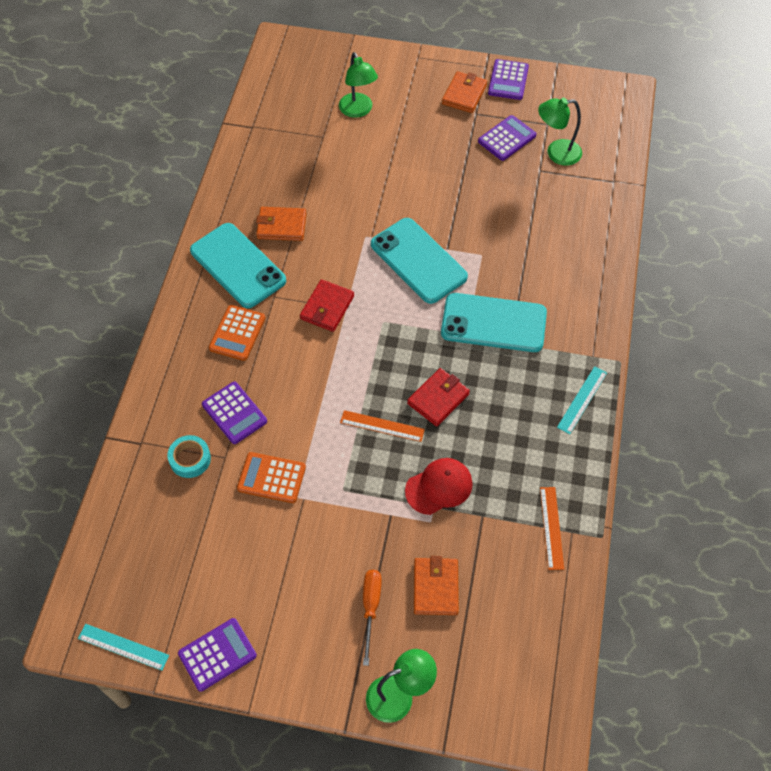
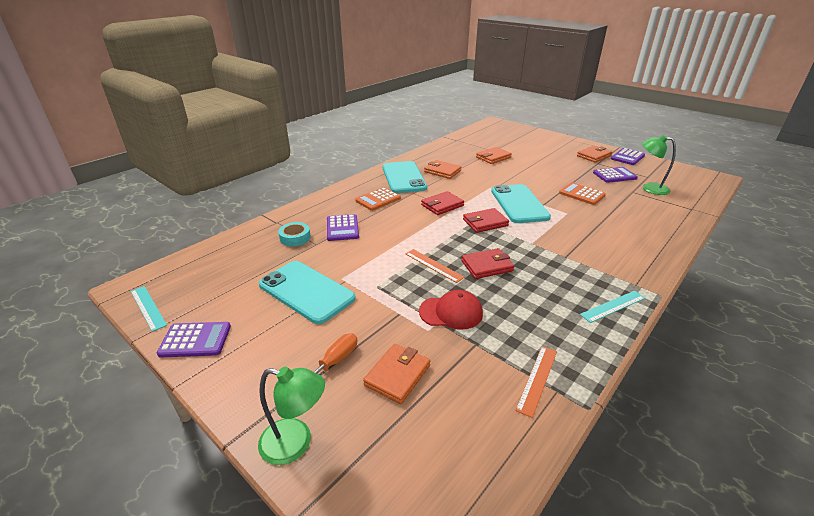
camera: 30 degrees right, 25 degrees down
(271, 478) = (334, 263): orange calculator -> orange calculator (581, 194)
(331, 157) = (493, 157): none -> orange wallet
(358, 111) = (522, 147): green lamp -> none
(397, 320) = (485, 223): none -> red wallet
(493, 323) = (557, 244): turquoise phone -> turquoise phone (306, 291)

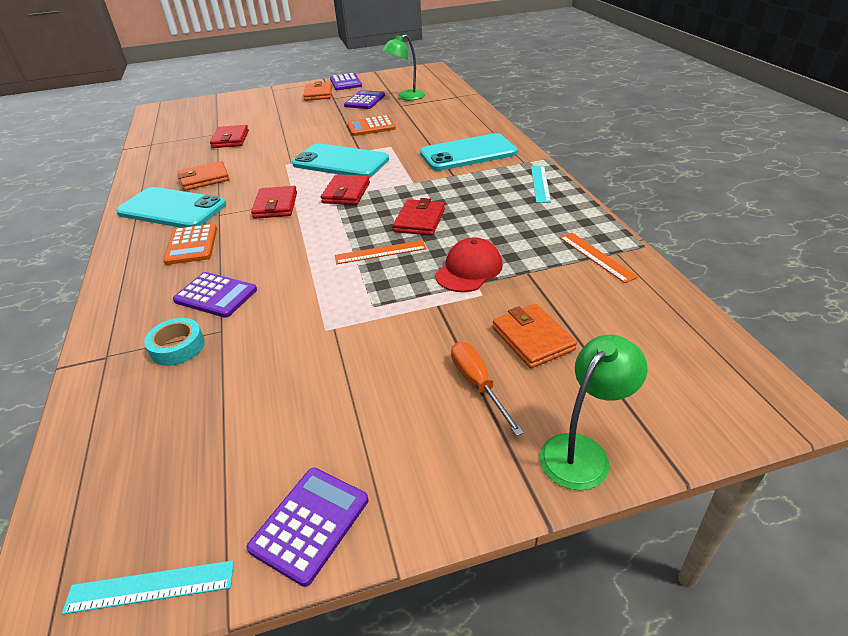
camera: 55 degrees left, 5 degrees up
(306, 291) = (319, 369): turquoise phone -> turquoise phone (468, 153)
(493, 157) = (230, 139): orange wallet -> red wallet

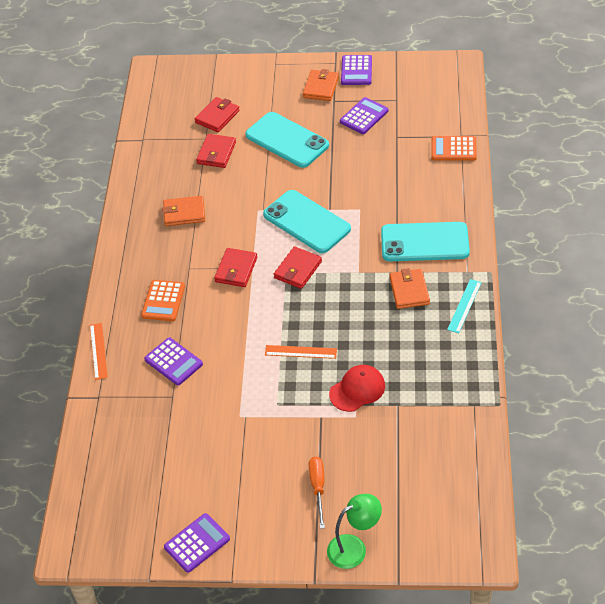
camera: 20 degrees right, 10 degrees up
(150, 587) = (116, 551): turquoise ruler -> none
(172, 209) = (153, 249): turquoise phone -> turquoise phone (287, 140)
(177, 347) = (143, 402): turquoise tape -> none
(371, 127) = (353, 170): orange calculator -> orange calculator (453, 149)
(406, 97) = (408, 121): green lamp -> none
(419, 220) = (344, 324): red wallet -> red wallet (217, 117)
(532, 339) = (369, 464): orange wallet -> orange wallet (409, 291)
(596, 256) = (456, 405): orange ruler -> orange ruler (98, 351)

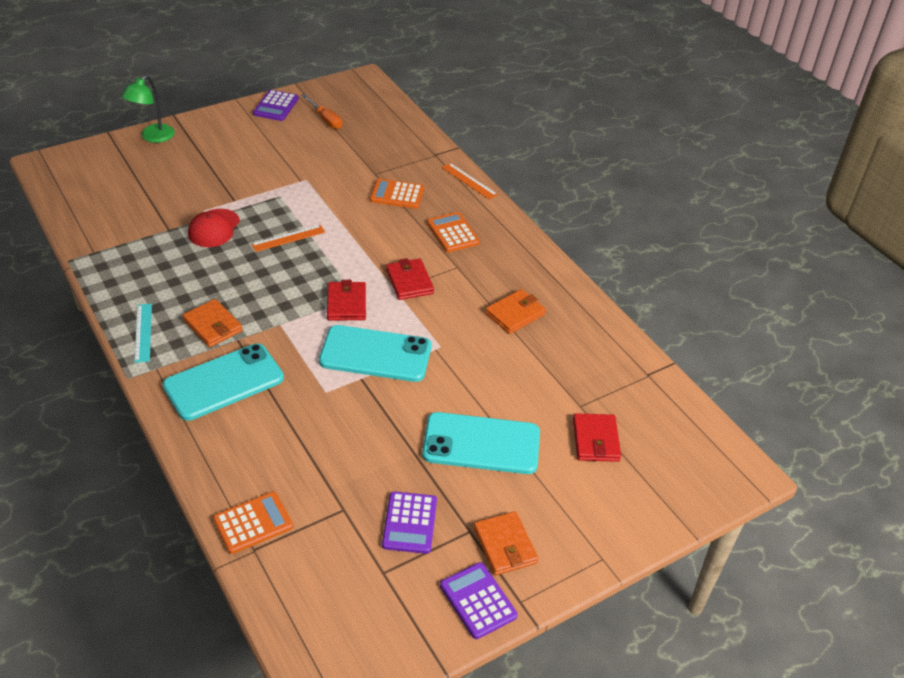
camera: 140 degrees right, 5 degrees down
(173, 362) = (397, 194): purple calculator -> orange calculator
(216, 153) = (549, 392): red wallet -> none
(318, 488) = (205, 159): orange screwdriver -> orange screwdriver (325, 119)

